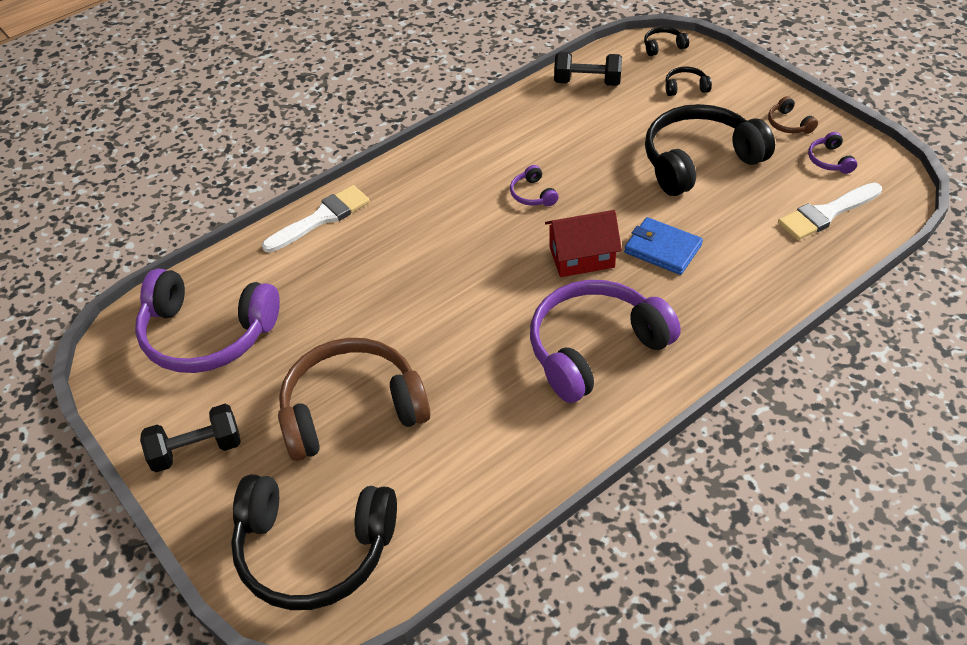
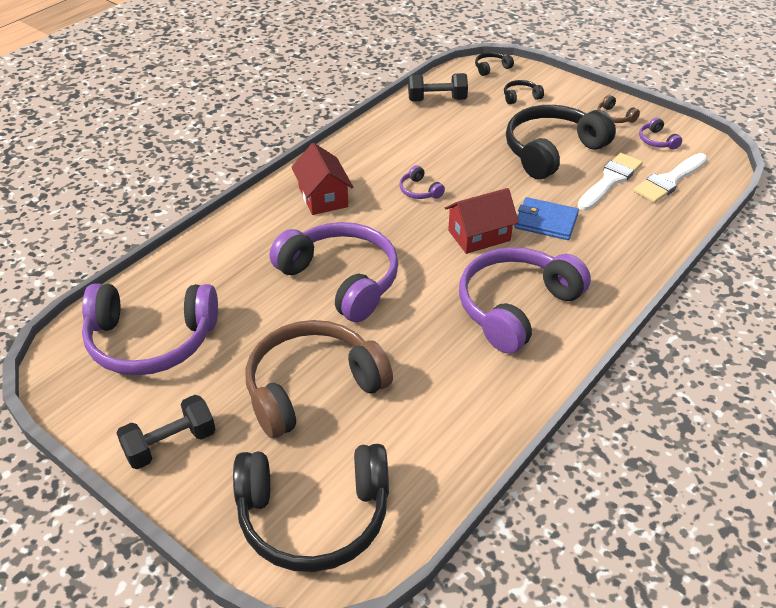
camera: 15 degrees left, 5 degrees down
(321, 218) = (233, 229): white brush -> white brush (610, 180)
(417, 291) = (341, 279): none -> purple headphones
(426, 190) = (323, 197): none -> red house

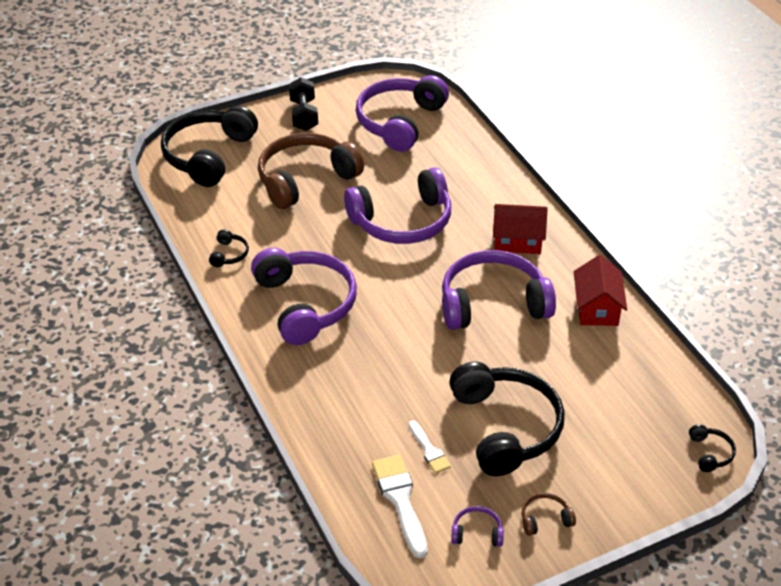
camera: 115 degrees right, 0 degrees up
(312, 387) = (305, 179): brown headphones -> brown headphones turned 120 degrees counterclockwise
(419, 191) = (492, 303): purple headphones -> purple headphones, size x2.48
(437, 100) = (654, 375): black dumbbell -> none
(479, 235) = (405, 317): red house -> red house (597, 308)
(520, 97) = (629, 451): black headphones -> black headphones (229, 254)
(545, 221) = (396, 370): blue wallet -> none
(610, 180) = (429, 450): white brush -> white brush, size x0.59

